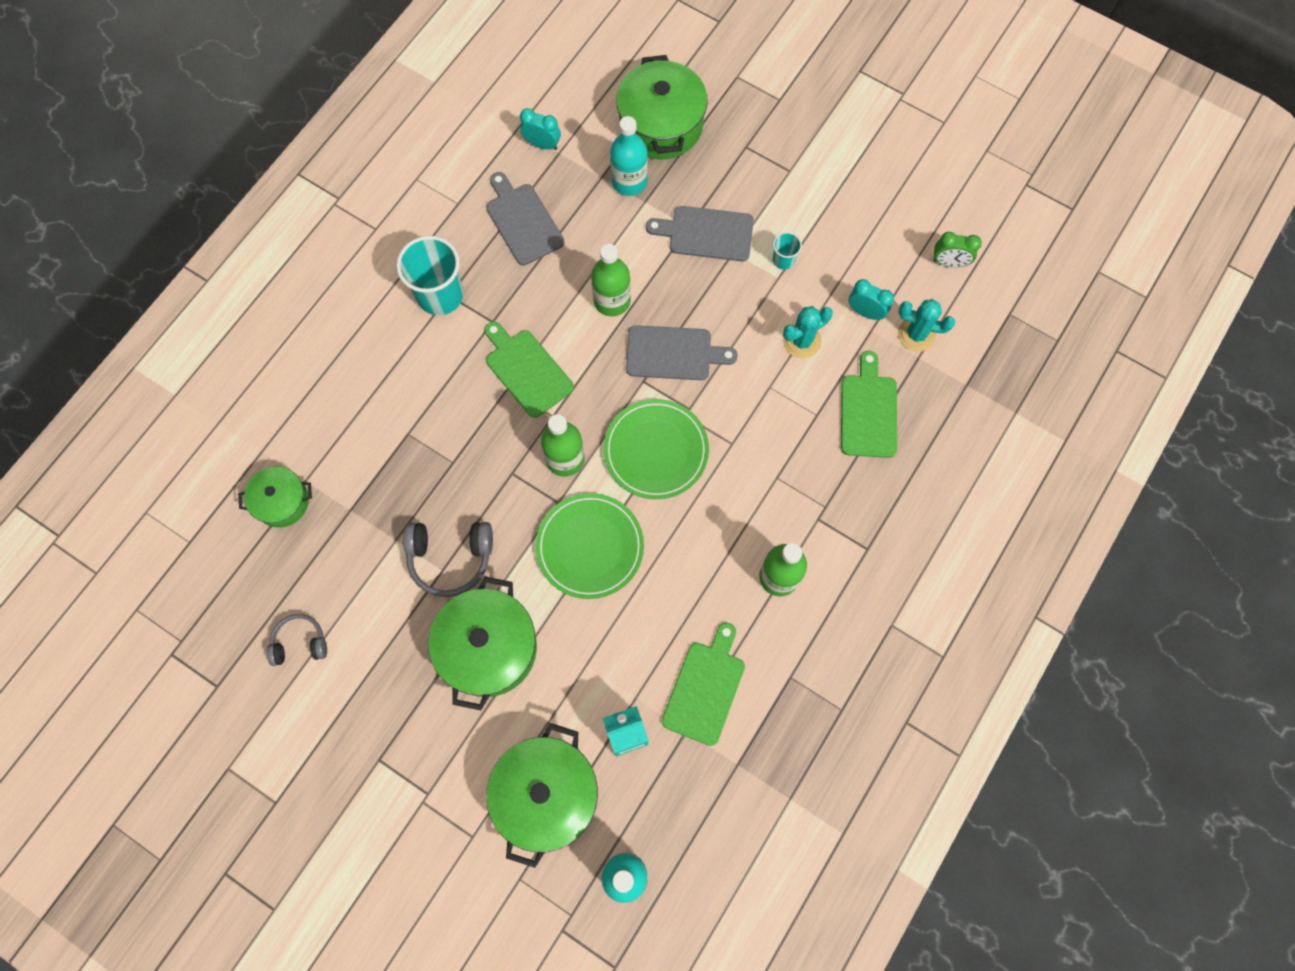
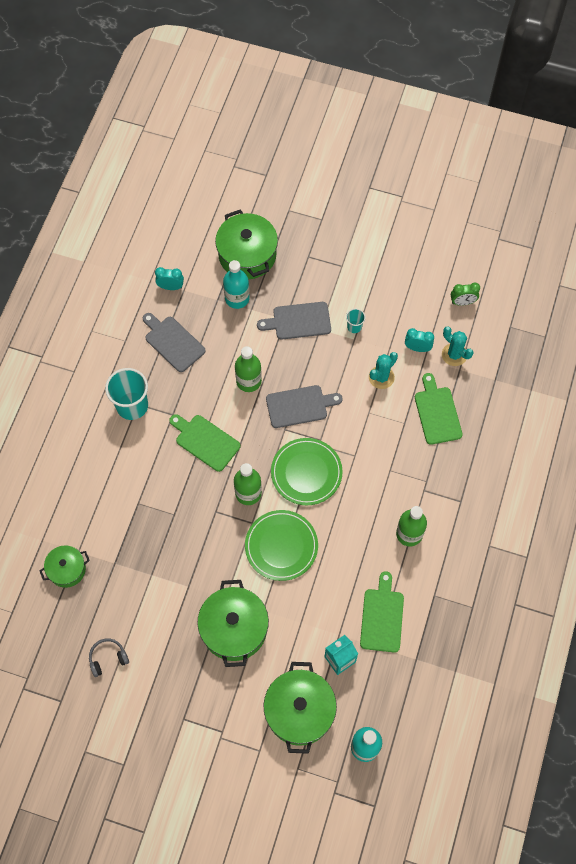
camera: 15 degrees left, 5 degrees down
(450, 558) = (191, 577): grey headphones -> none
(916, 334) = (454, 354): turquoise cactus -> turquoise cactus turned 45 degrees clockwise

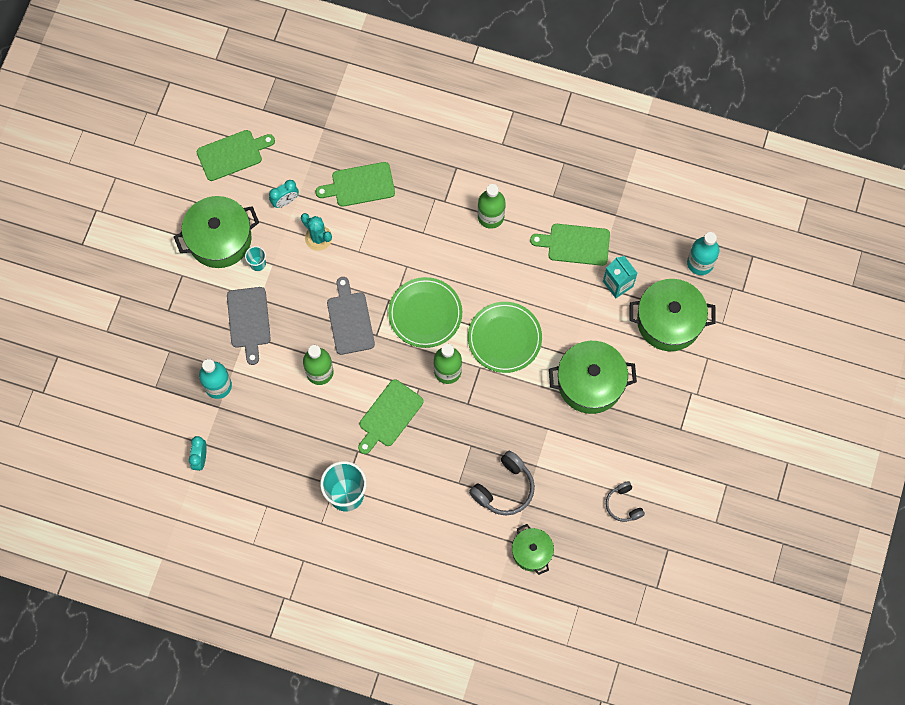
camera: 90 degrees left, 5 degrees up
(130, 545) = (504, 488): none -> grey headphones
(173, 342) = (270, 453): grey cutting board -> none
(247, 255) = (163, 375): green pot -> green pot (220, 239)
(417, 348) = (285, 201): turquoise clock -> turquoise clock turned 135 degrees counterclockwise
(454, 354) = (294, 165): turquoise cactus -> none
(462, 302) = (232, 154): green clock -> green cutting board

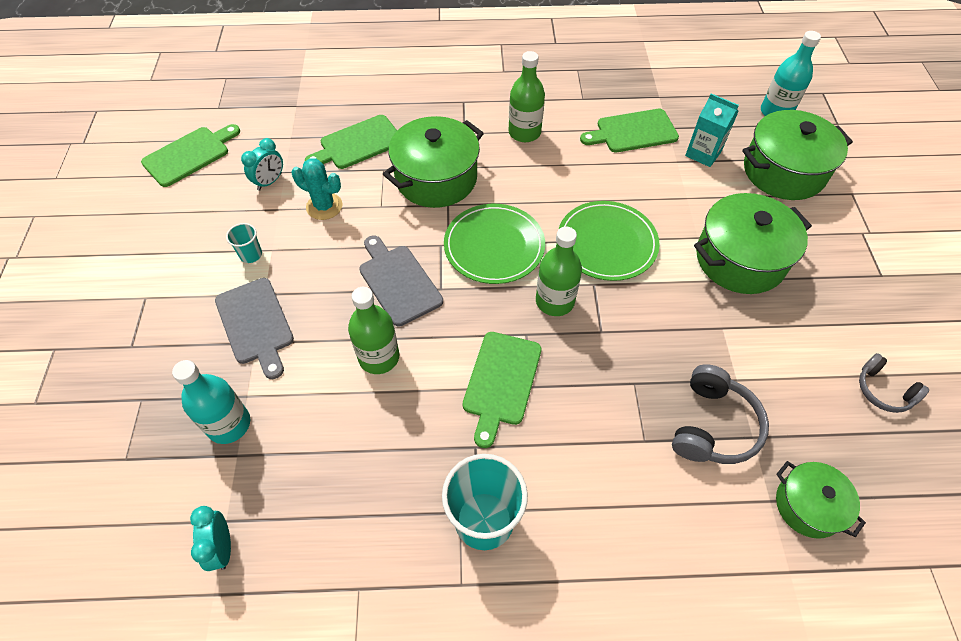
camera: 20 degrees left, 15 degrees down
(220, 239) = (191, 242): green pot -> green pot (436, 178)

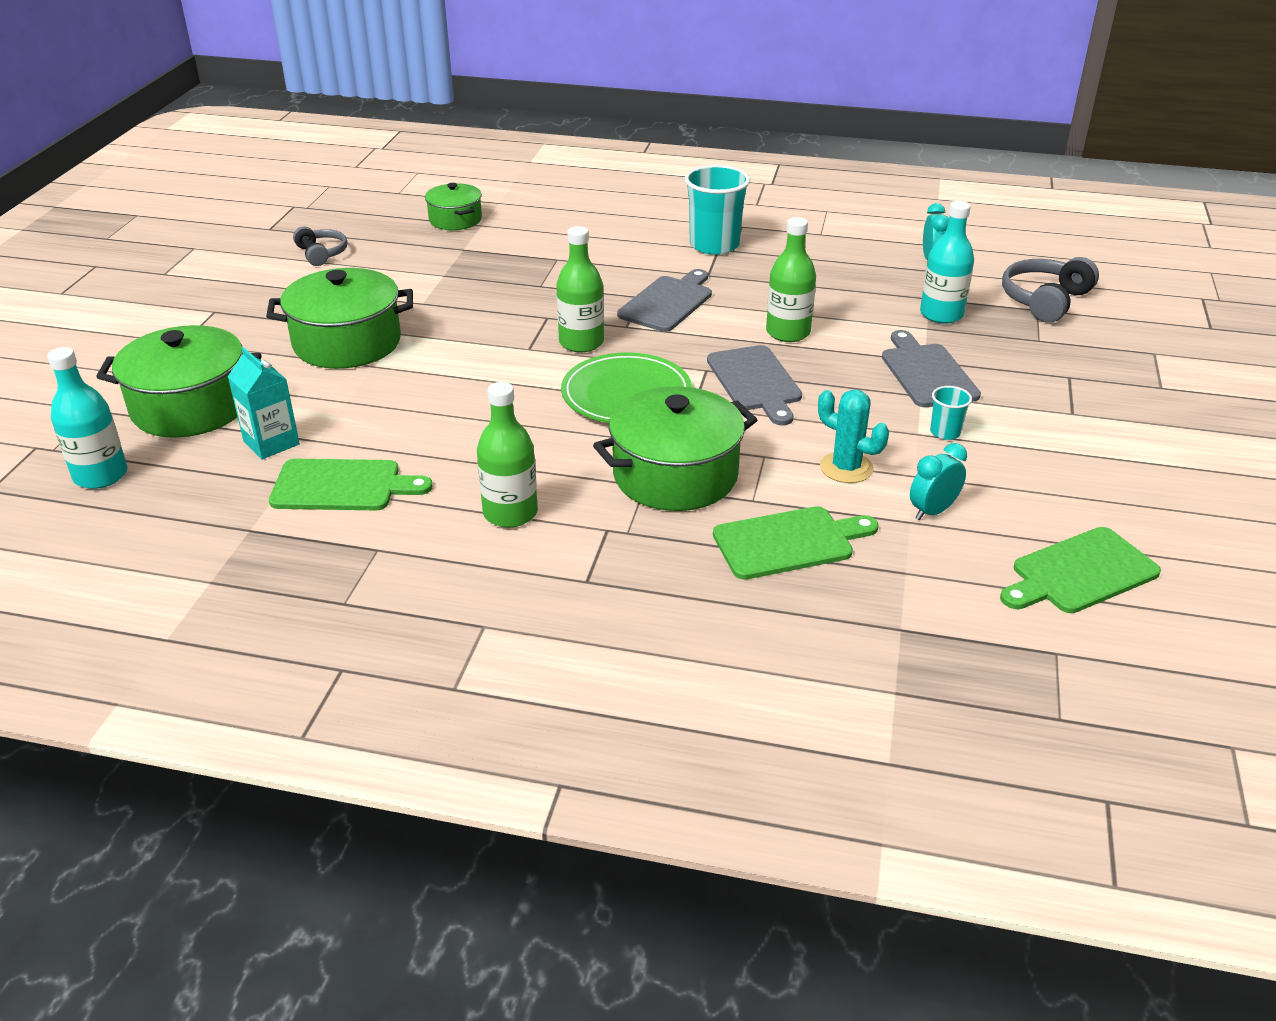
camera: 165 degrees left, 20 degrees down
(501, 382) = (667, 302): green cutting board -> grey cutting board
(607, 243) = (486, 377): green plate -> none
(713, 425) = (491, 258): grey headphones -> grey headphones (1045, 300)

